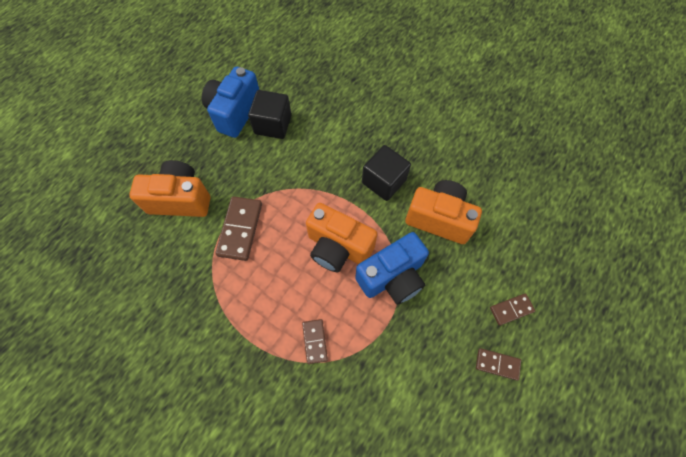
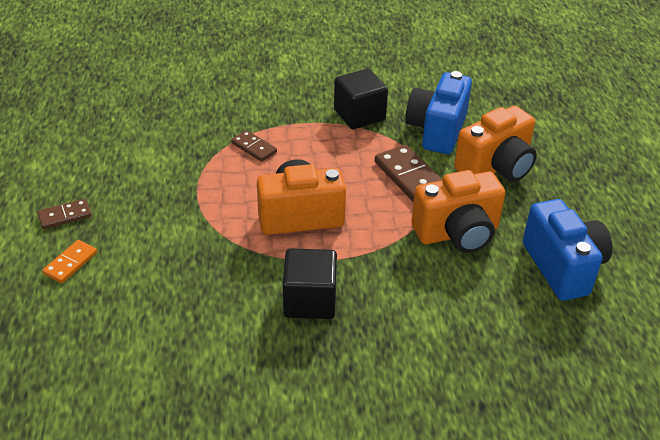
camera: 140 degrees right, 25 degrees down
(273, 124) = (504, 282): black cube -> black cube (359, 115)
(392, 277) = (221, 223): blue camera -> blue camera (437, 130)
(439, 219) = (210, 300): orange camera -> orange camera (457, 233)
(511, 309) = (70, 263): brown domino -> orange domino

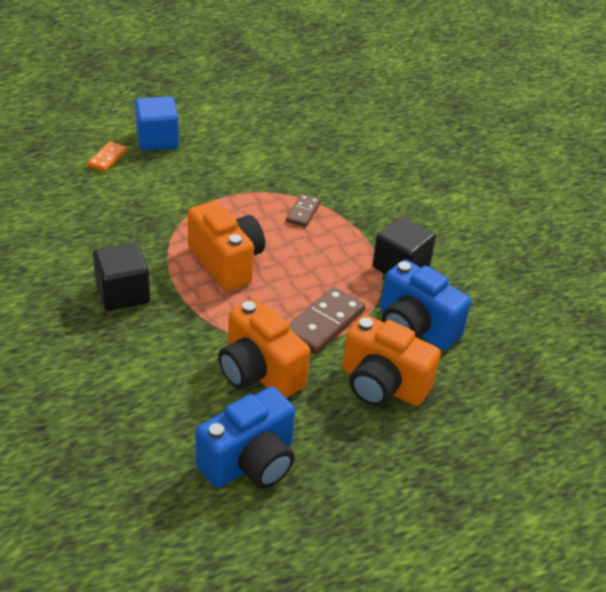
camera: 65 degrees right, 0 degrees up
(65, 216) = (157, 139): brown domino -> blue cube
(70, 263) = (107, 158): orange domino -> orange domino turned 75 degrees counterclockwise
(437, 130) = (415, 328): blue camera -> blue camera turned 135 degrees counterclockwise

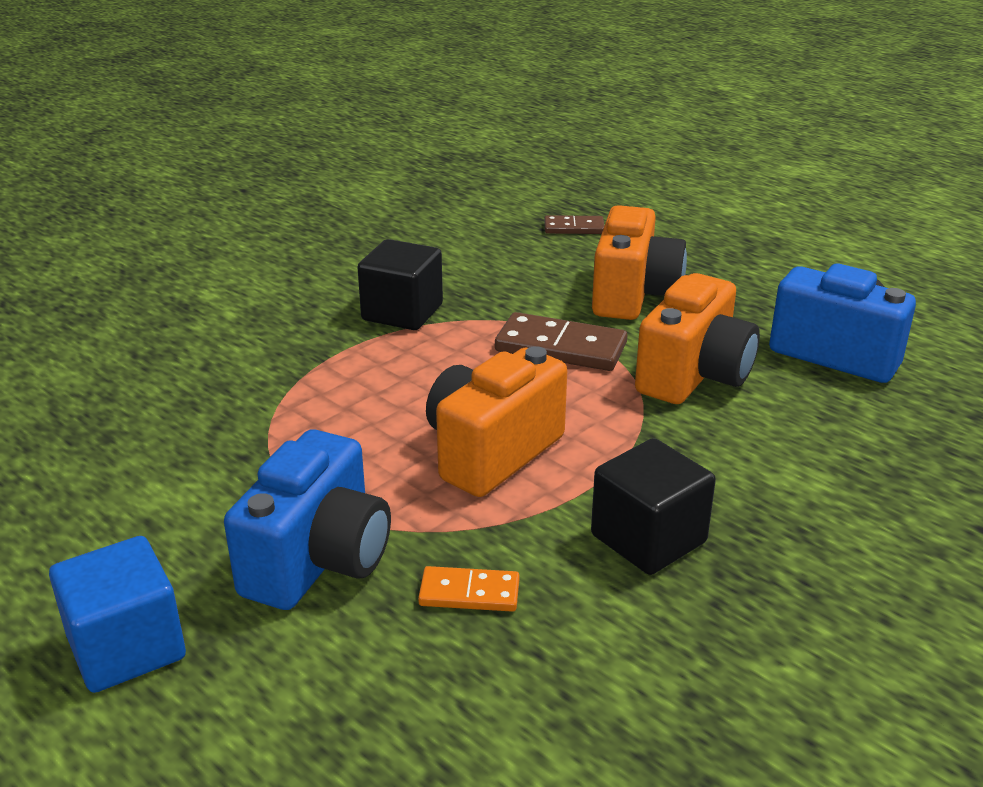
camera: 105 degrees left, 10 degrees down
(107, 158) = (234, 707): orange domino -> orange domino (469, 593)
(303, 212) = (314, 408): brown domino -> brown domino (574, 228)
(415, 328) = (517, 288): blue camera -> blue camera (318, 561)

